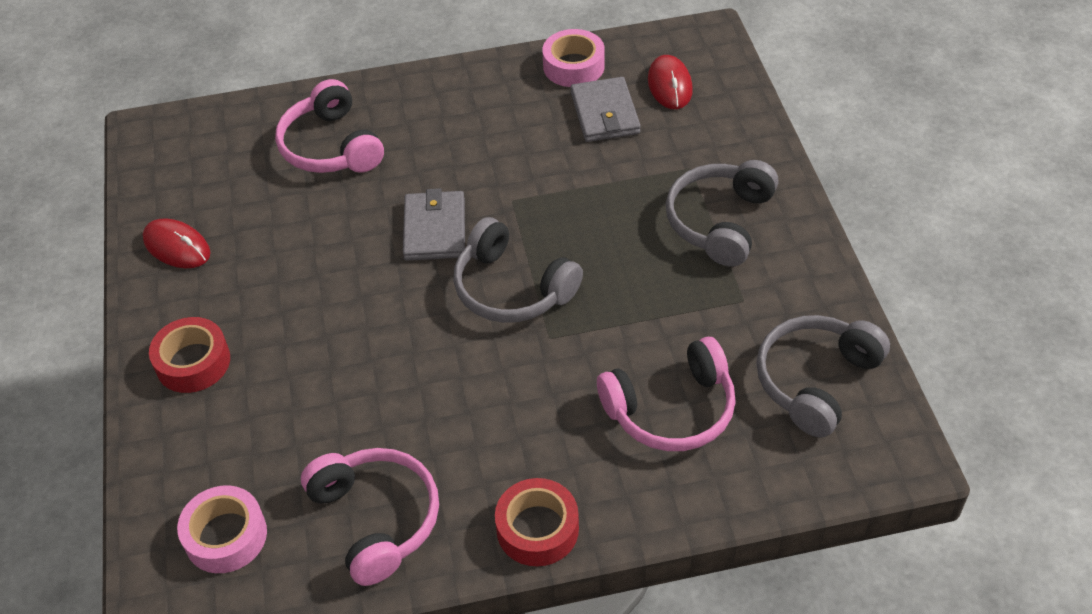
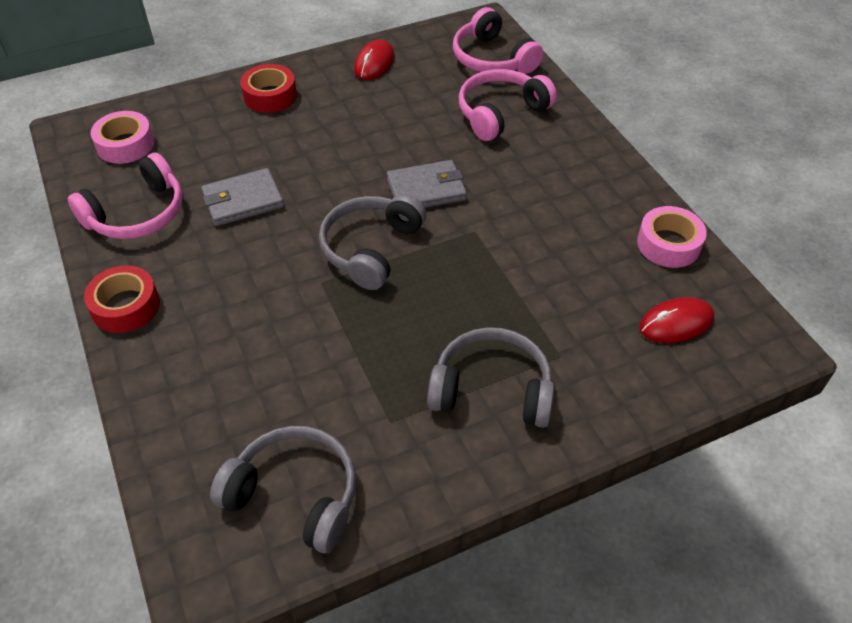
camera: 75 degrees right, 0 degrees up
(605, 113) = (611, 277): grey wallet -> grey wallet (243, 201)
(671, 409) = (250, 379): pink headphones -> pink headphones (492, 59)

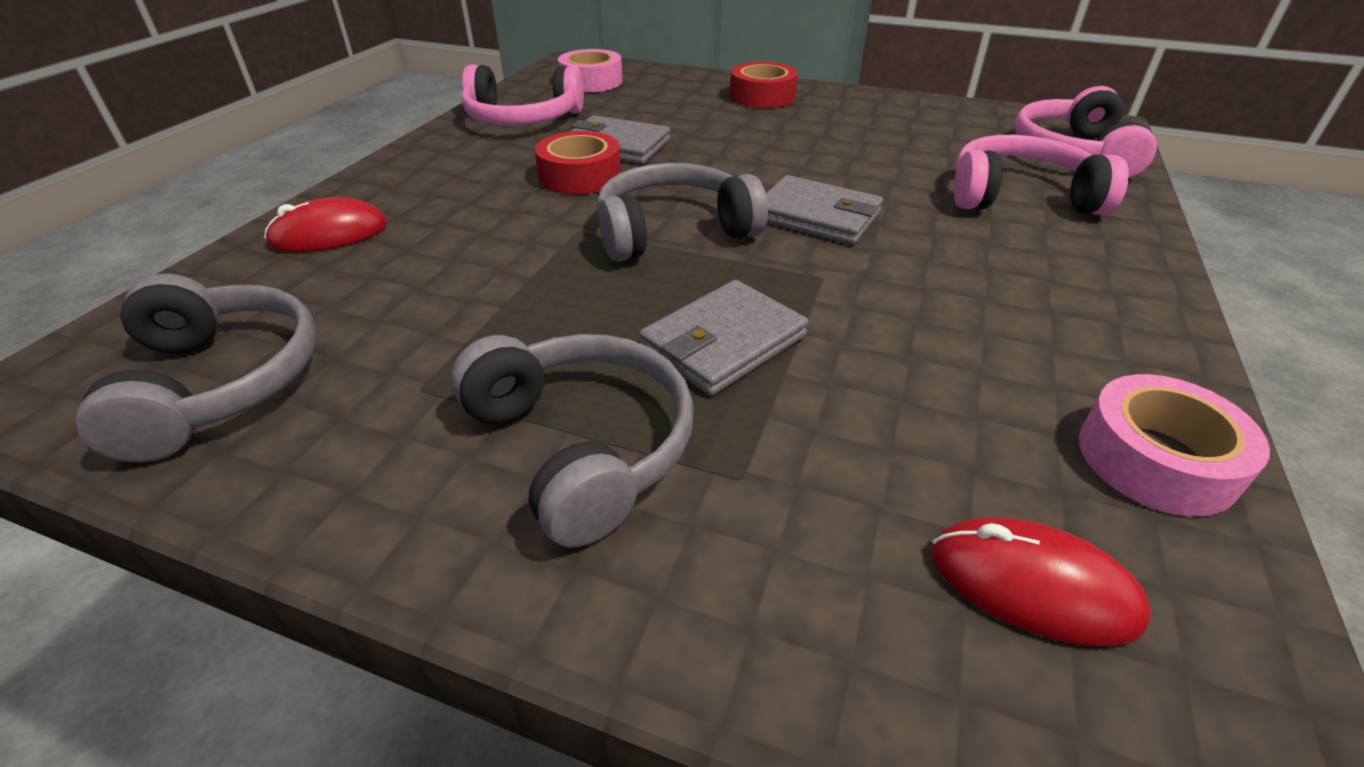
camera: 45 degrees right, 10 degrees down
(125, 306) = (405, 164): red tape -> red tape (580, 176)
(374, 63) = (908, 111): red mouse -> red mouse (329, 234)
(480, 300) = (723, 342): none -> grey wallet

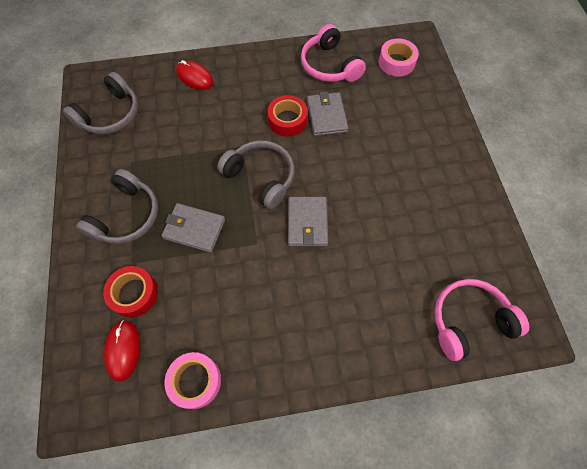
camera: 60 degrees right, 25 degrees up
(762, 96) = (437, 143): red tape -> red tape (134, 294)
(1020, 197) = (386, 303): pink headphones -> none

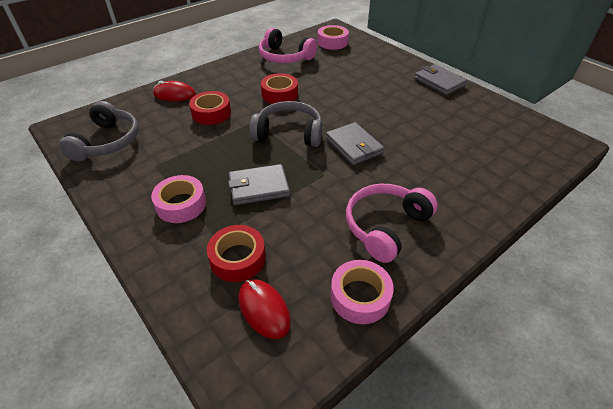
camera: 30 degrees left, 20 degrees down
(126, 216) = (181, 204): grey headphones -> pink tape
(211, 118) = (211, 113): none -> red tape
(326, 116) = (308, 83): grey wallet -> grey wallet (439, 82)
(469, 321) = (526, 154): pink headphones -> pink headphones (385, 226)

